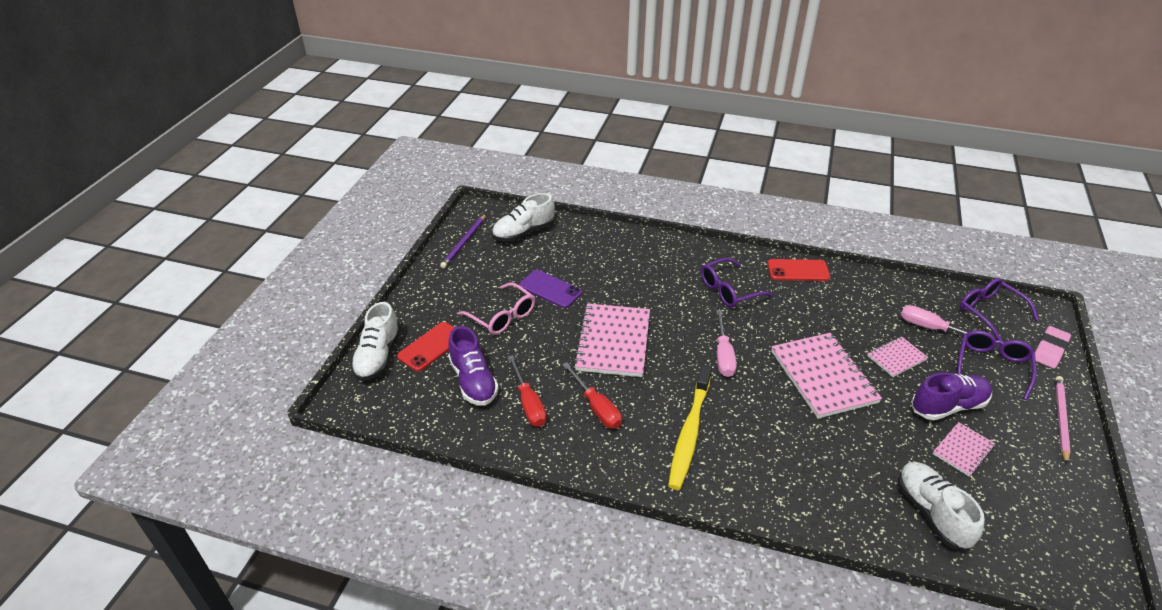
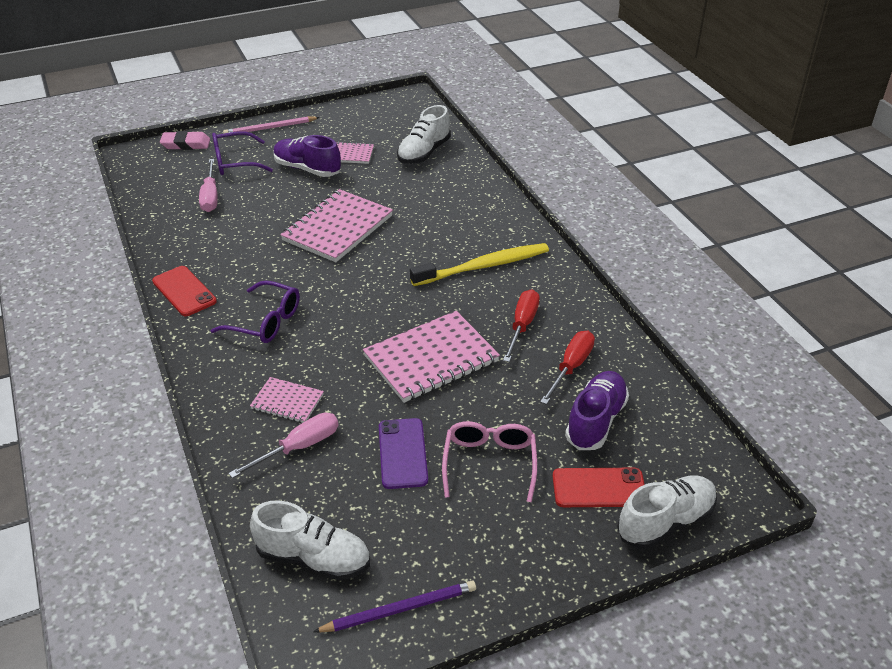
camera: 130 degrees left, 0 degrees up
(723, 355) = (370, 286): pink screwdriver -> pink screwdriver (298, 447)
(896, 358) = (272, 203): pink notebook -> pink notebook (287, 402)
(989, 312) = (155, 177): purple glasses -> none

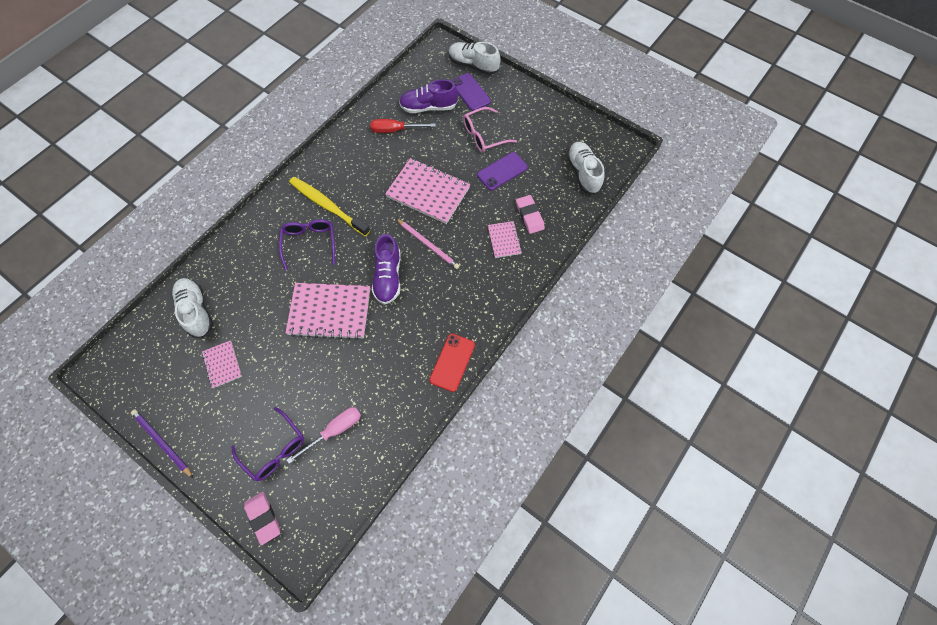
camera: 120 degrees left, 25 degrees up
(266, 322) = (450, 293): purple glasses -> purple glasses (309, 243)
(270, 128) = (203, 460): pink pencil -> pink pencil (428, 245)
(298, 447) = (529, 216): pink screwdriver -> pink eraser
(307, 169) = (259, 383): purple shoe -> purple shoe (388, 277)
(400, 609) = (582, 131): purple pencil -> purple pencil (162, 442)
(424, 152) = (196, 311): white shoe -> white shoe turned 120 degrees counterclockwise
(522, 326) = (374, 164): red screwdriver -> none
(599, 488) = (470, 92): red phone -> purple phone

